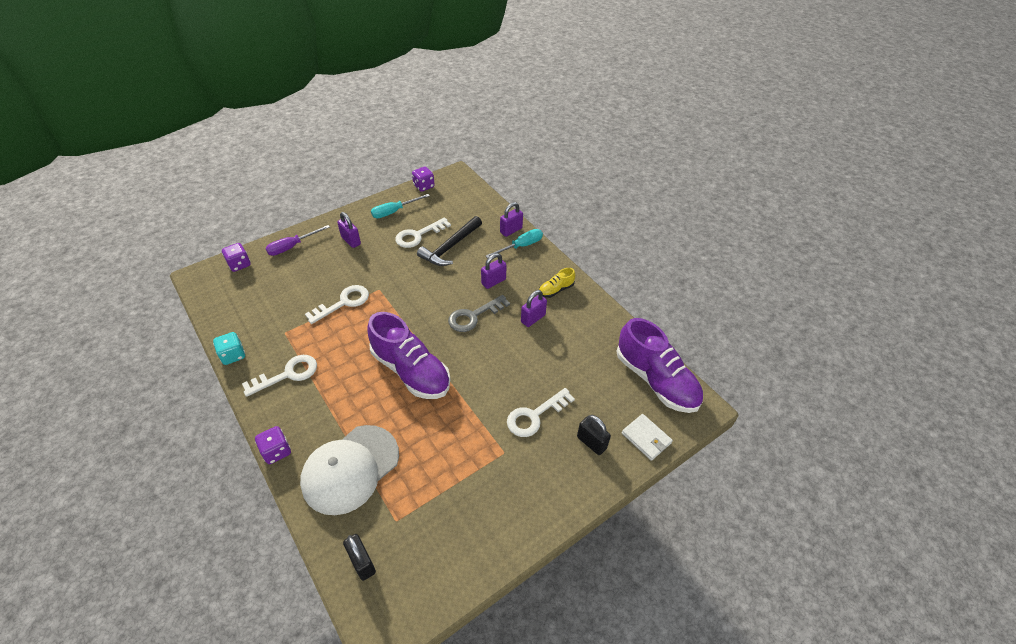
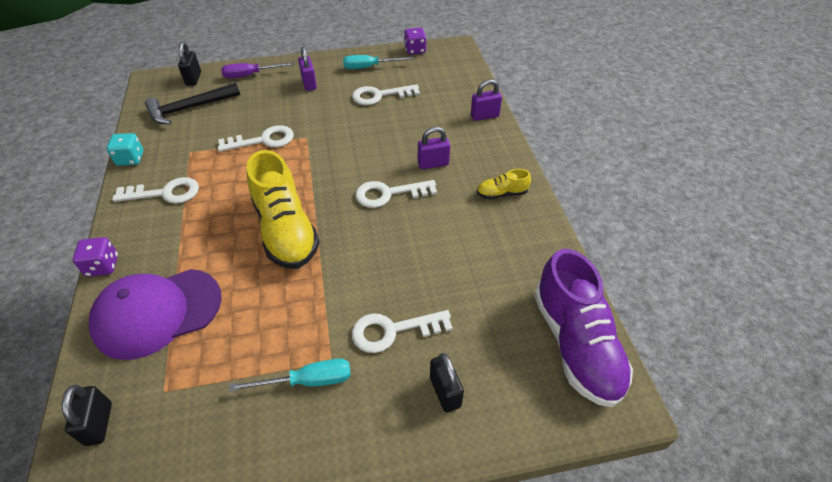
camera: 25 degrees right, 0 degrees up
(239, 264) = (193, 79): purple dice -> black padlock
(350, 469) = (157, 312): white cap -> purple cap
(411, 371) = (285, 230): purple shoe -> yellow shoe
(450, 247) = (406, 116): black hammer -> black hammer (189, 108)
(473, 316) = (389, 194): grey key -> white key
(521, 246) = (486, 135): turquoise screwdriver -> turquoise screwdriver (308, 381)
(533, 318) = (455, 217): purple padlock -> none
(646, 438) = (522, 415): white wallet -> none

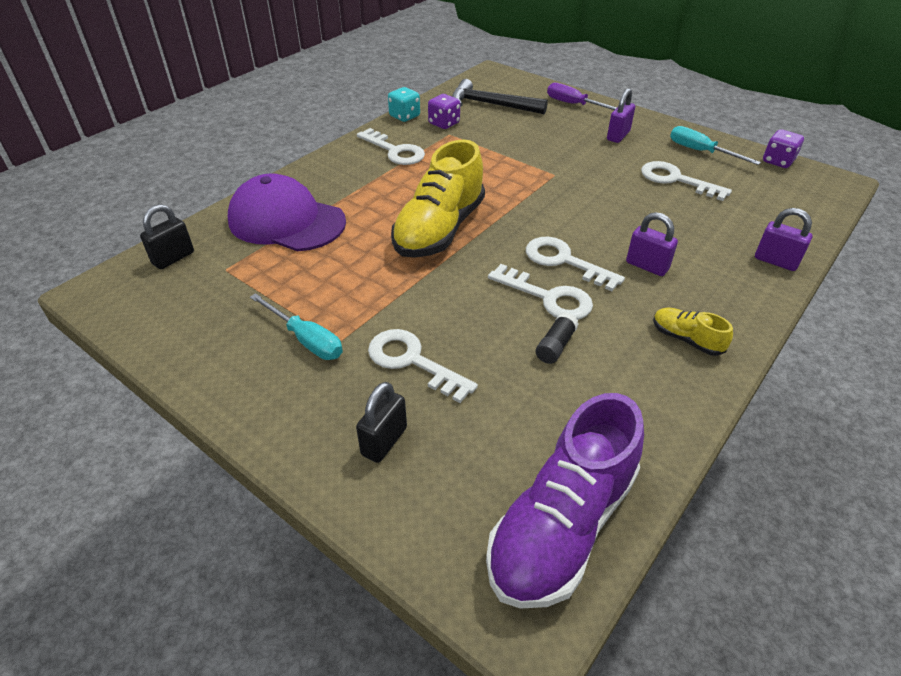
camera: 50 degrees right, 5 degrees down
(103, 266) = (298, 171): purple dice -> purple dice (444, 123)
(193, 79) = (524, 85): black padlock -> none
(263, 140) = (515, 157): white key -> white key (548, 297)
(451, 250) = (555, 345): none -> black glue stick

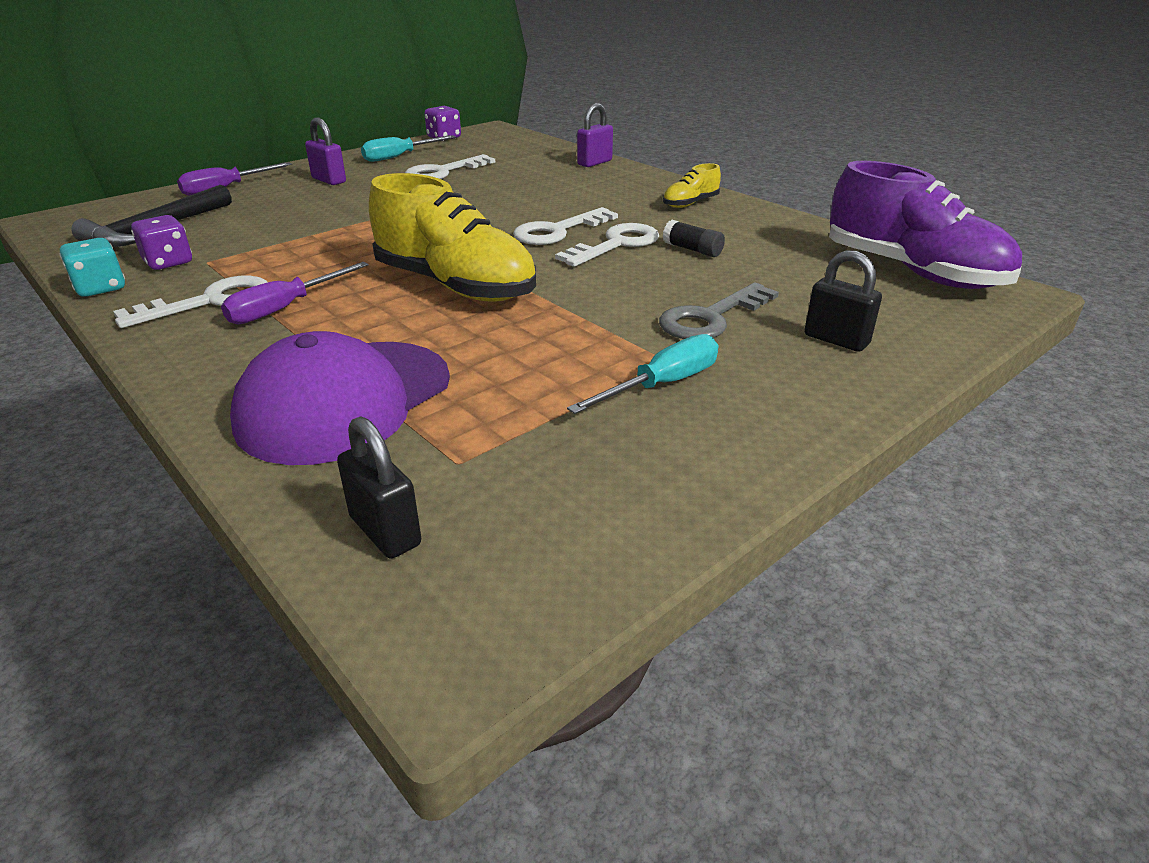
camera: 80 degrees left, 10 degrees down
(392, 176) = (285, 308): none -> purple screwdriver
(412, 361) = (711, 318): white key -> grey key
(647, 266) = (581, 202): purple padlock -> none

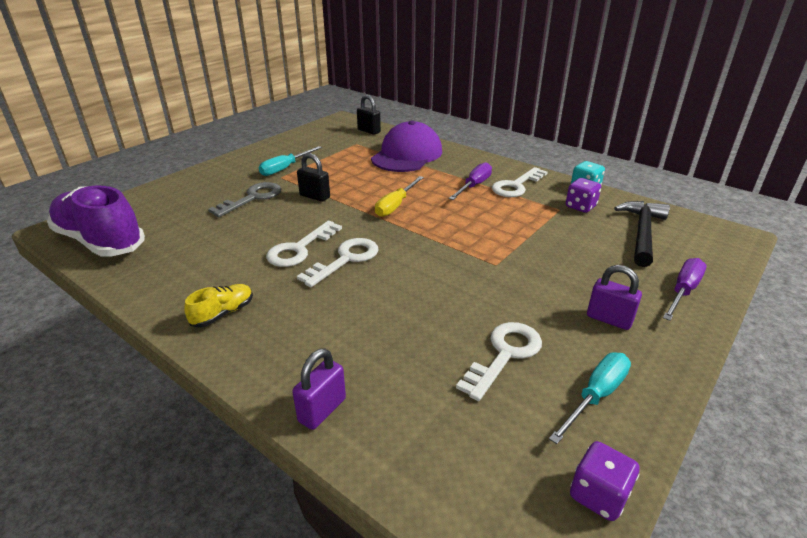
camera: 170 degrees right, 0 degrees up
(455, 286) = (395, 205): yellow shoe -> yellow screwdriver
(692, 250) = (244, 248): black glue stick -> none
(836, 340) = (195, 192): black padlock -> black padlock (315, 196)

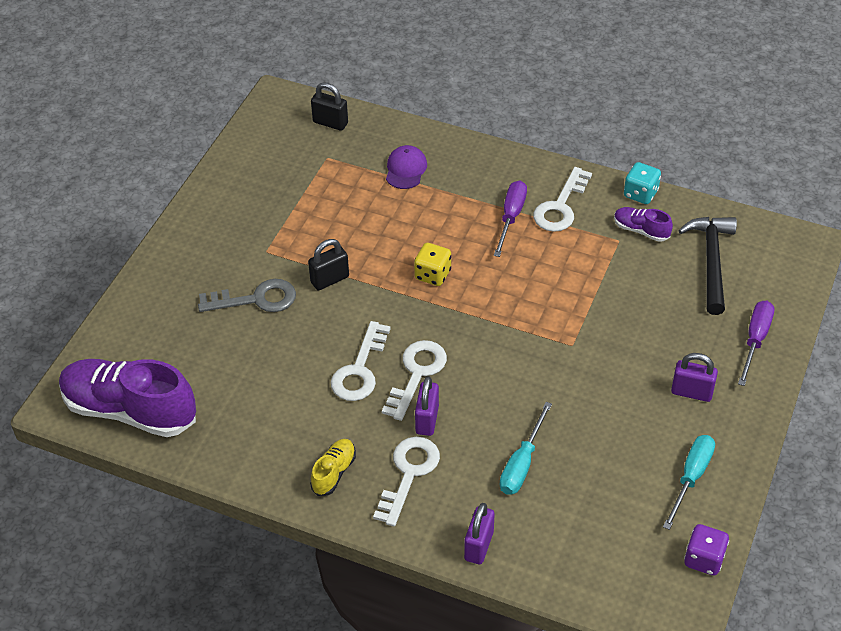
camera: 15 degrees left, 15 degrees up
(252, 198) = (256, 299): grey key -> grey key turned 60 degrees clockwise
(285, 168) = (262, 232): turquoise screwdriver -> turquoise screwdriver (522, 464)
(315, 196) = (329, 279): black padlock -> black padlock turned 45 degrees counterclockwise
(335, 291) = (427, 420): none -> purple padlock
(395, 205) = (432, 275): yellow screwdriver -> yellow dice
(407, 155) = (406, 169): purple cap -> purple cap, size x0.48
(504, 355) = (609, 455): white key -> white key (409, 474)
(580, 207) = (641, 230): purple dice -> purple shoe

